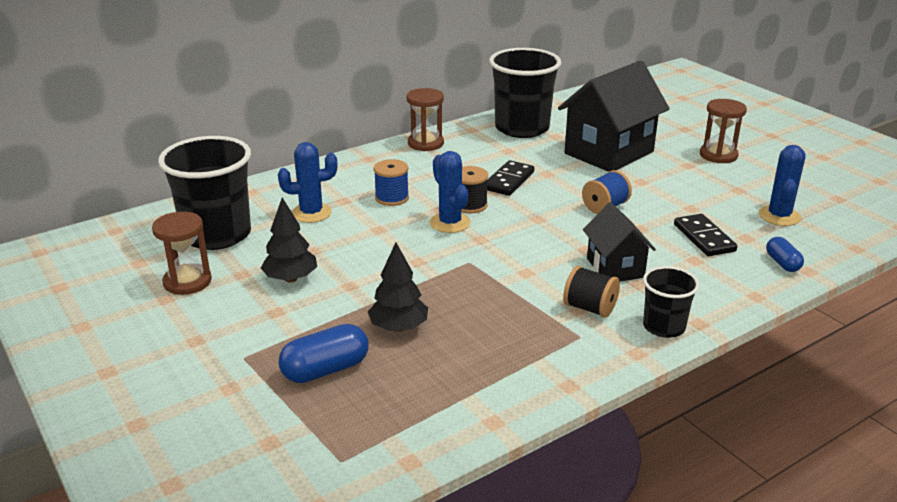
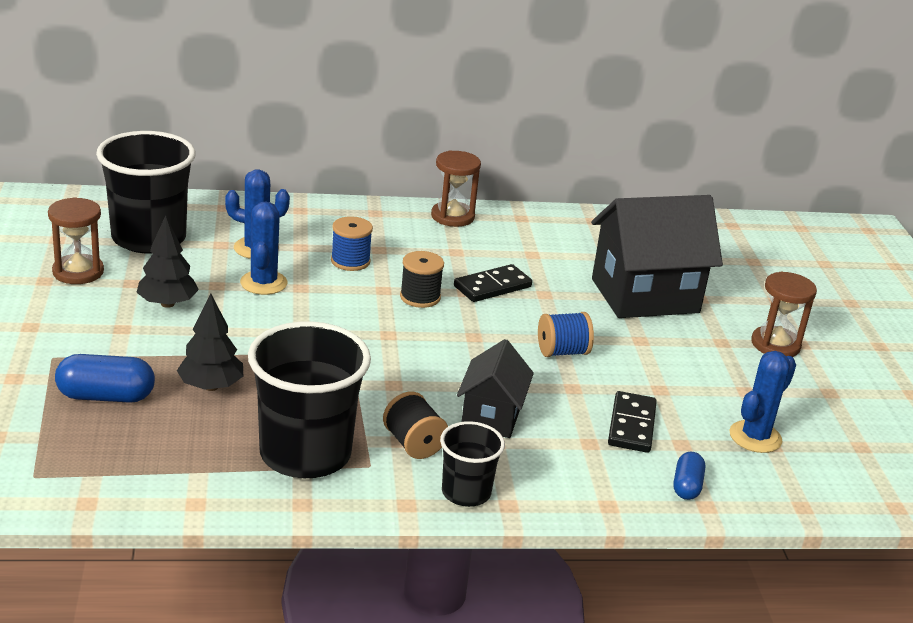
camera: 25 degrees right, 0 degrees up
(450, 223) = (377, 307): blue cactus -> blue cactus (263, 283)
(522, 128) = (579, 235): black cup -> black cup (305, 454)

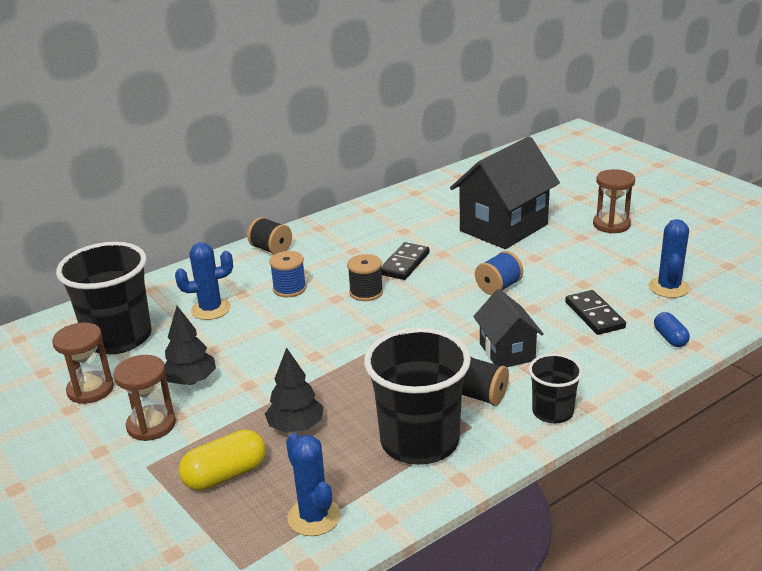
camera: 25 degrees left, 0 degrees up
(106, 396) = (225, 475): blue capsule -> yellow capsule
(263, 283) = (245, 332): blue cactus -> blue cactus (314, 517)
(376, 217) = (271, 249): none -> black spool
(452, 216) = (323, 227): brown hourglass -> brown hourglass (151, 425)

